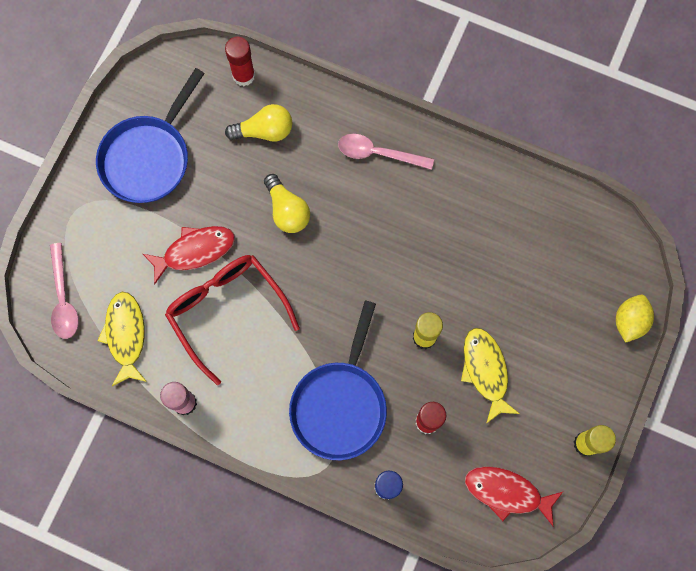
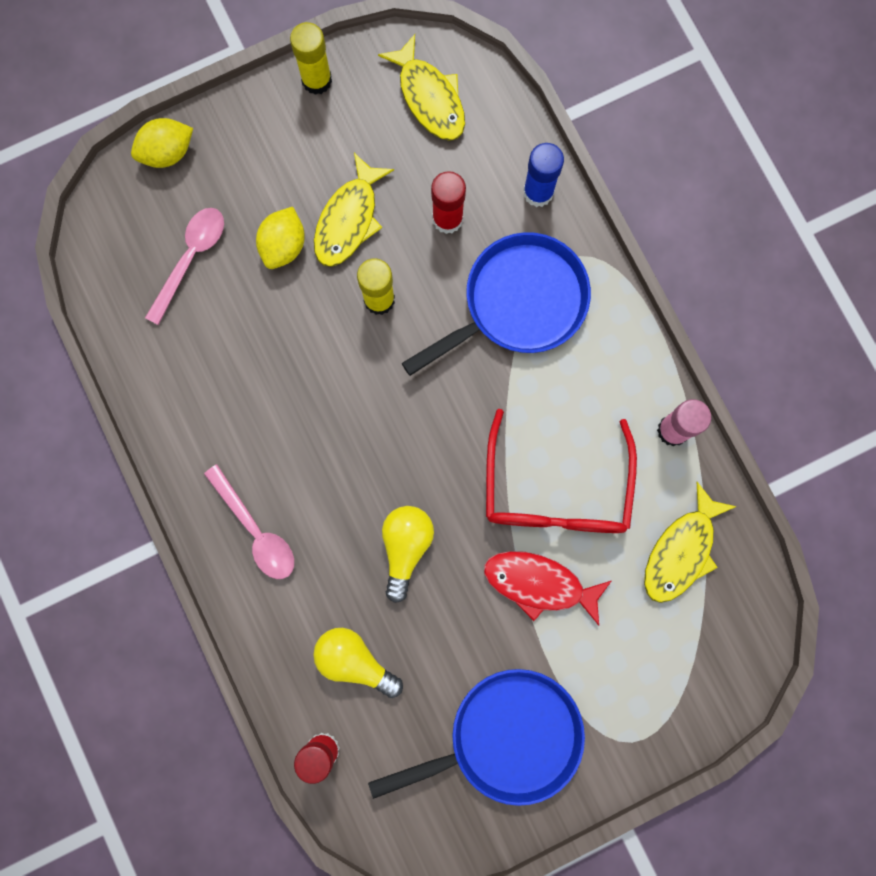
camera: 140 degrees left, 5 degrees up
(63, 298) = (719, 647): pink spoon -> pink spoon (190, 259)
(507, 492) = (429, 97): red fish -> yellow fish
(509, 323) = (284, 246): none -> yellow lemon

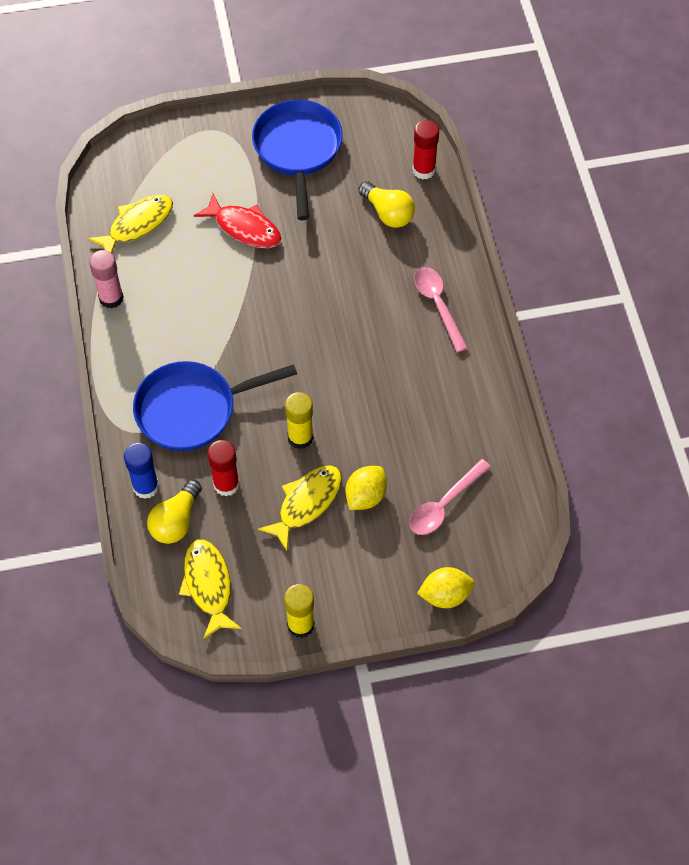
camera: 165 degrees left, 20 degrees down
(405, 547) = (331, 270): yellow light bulb -> yellow light bulb (176, 521)
(506, 737) = (298, 150): blue pan -> blue pan turned 90 degrees clockwise
(556, 489) = (211, 281): red glasses -> none

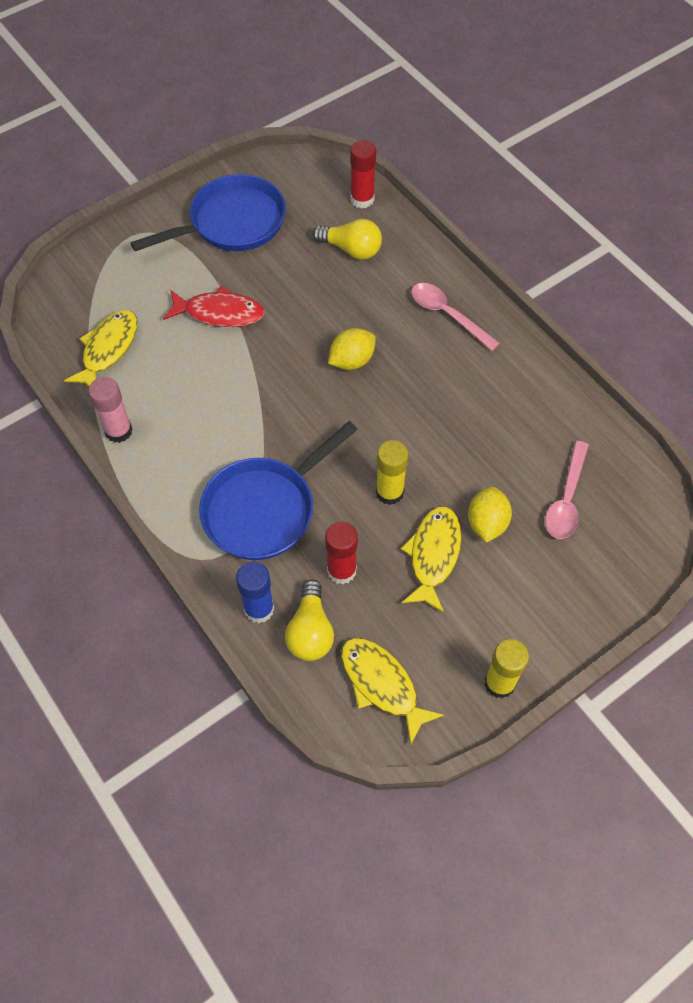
camera: 25 degrees left, 0 degrees up
(298, 150) = (232, 223): blue pan -> blue pan turned 90 degrees clockwise
(445, 595) = (621, 588): yellow lemon -> yellow lemon (352, 361)

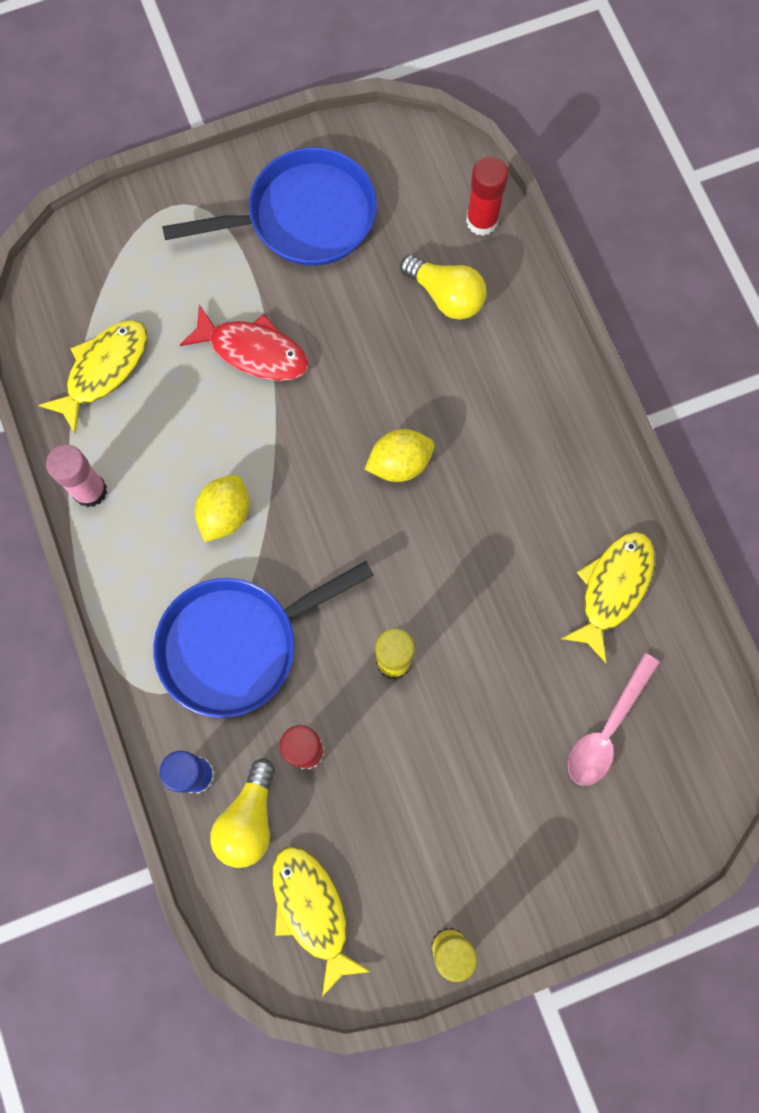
camera: 15 degrees right, 15 degrees up
(433, 555) = (421, 760): yellow fish -> yellow fish (612, 589)
(448, 315) = (541, 426): pink spoon -> none
(487, 523) = (499, 735): yellow lemon -> yellow lemon (225, 514)

